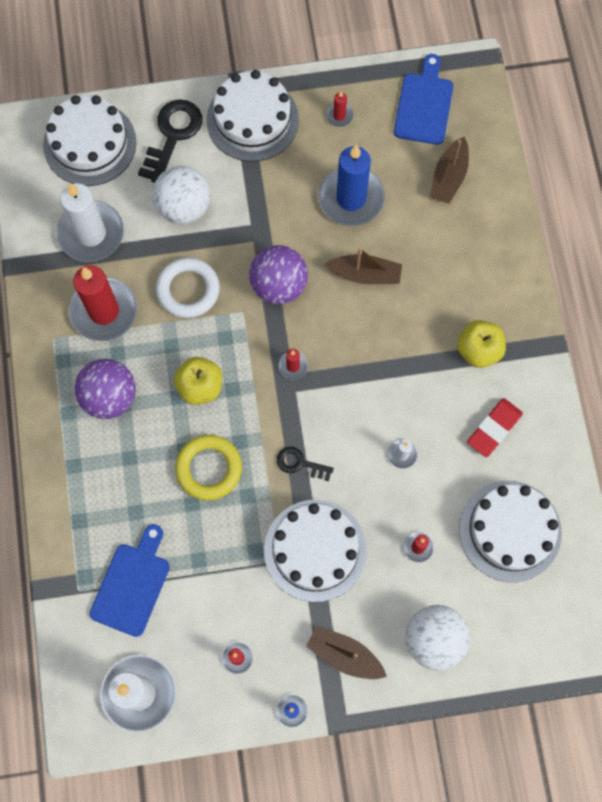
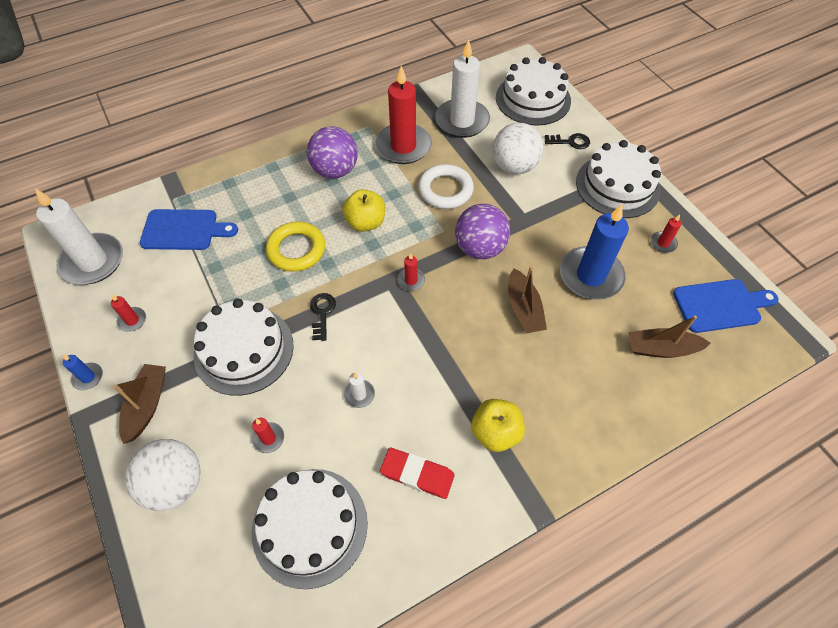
camera: 70 degrees right, 15 degrees down
(173, 135) = (570, 142): black key -> black key, size x0.56

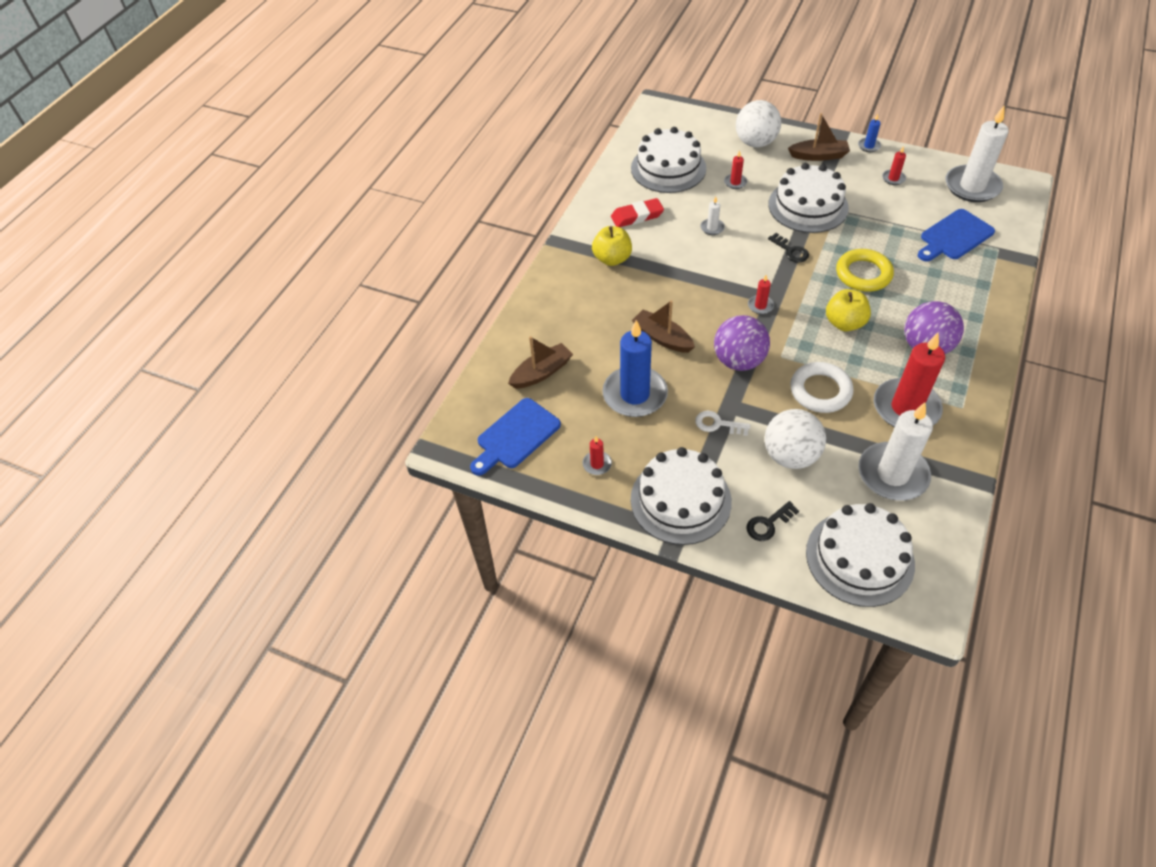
camera: 145 degrees right, 5 degrees down
(147, 405) = (818, 156): brown boat -> brown boat turned 60 degrees counterclockwise
(544, 215) = (717, 424): none -> white key

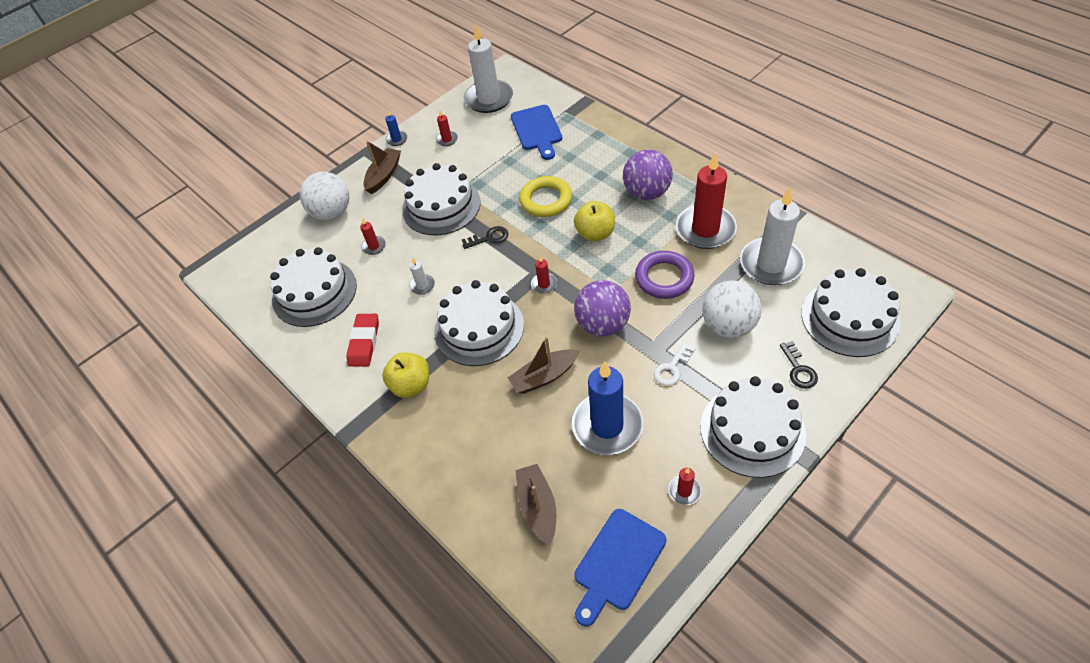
camera: 65 degrees left, 0 degrees up
(515, 436) = (617, 563): blue cutting board -> blue cutting board turned 60 degrees clockwise
(688, 279) = (479, 328): none -> white cake
(820, 391) = (664, 278): white ring -> purple ring

